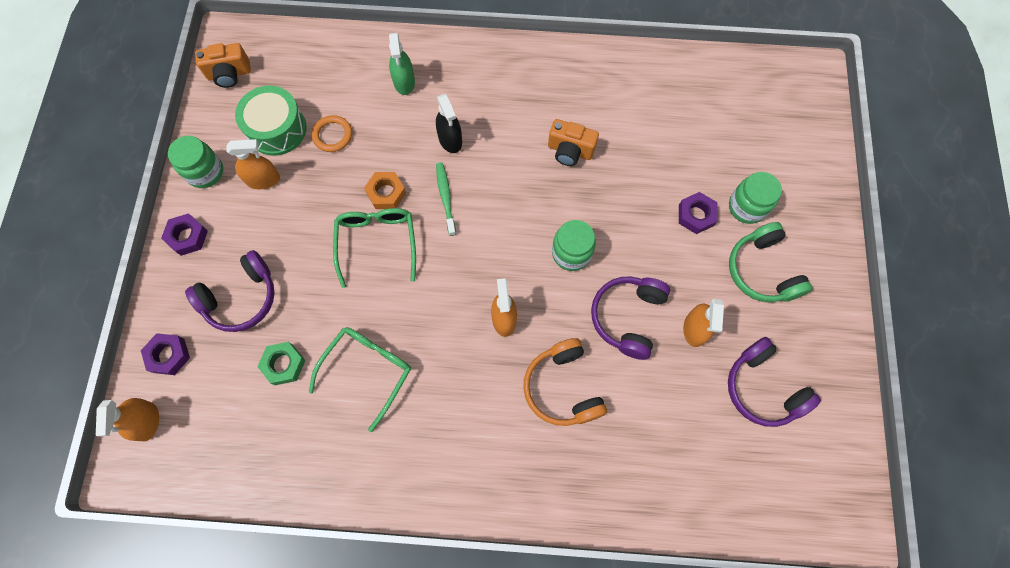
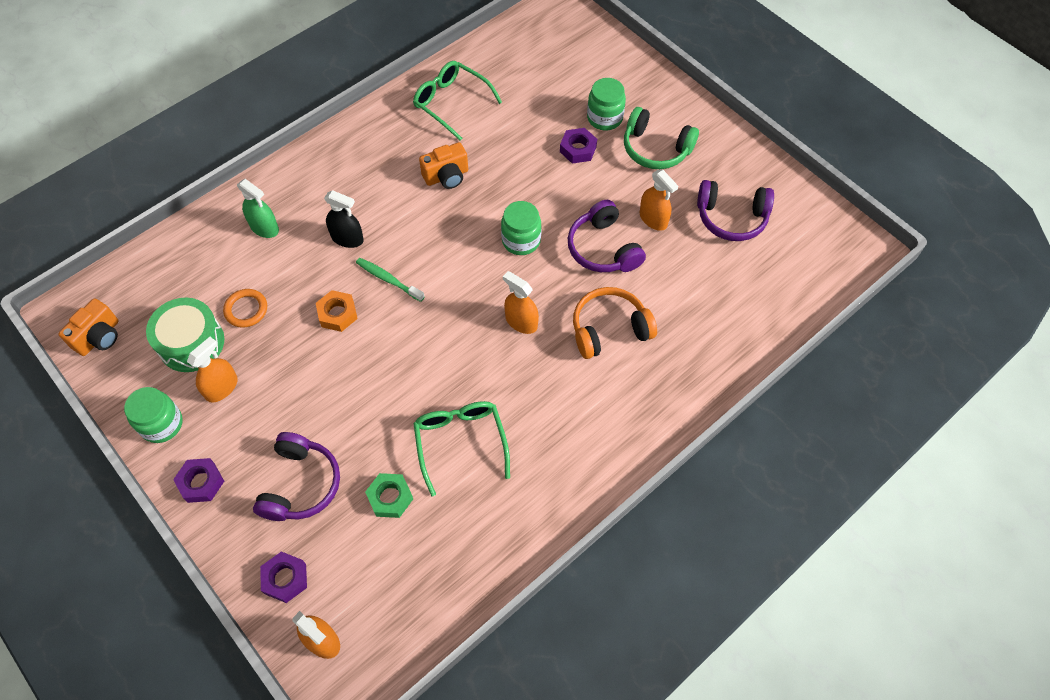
camera: 45 degrees left, 10 degrees down
(377, 243) = (369, 353): green glasses -> green glasses (451, 103)
(562, 387) = (609, 329): orange headphones -> orange headphones turned 135 degrees clockwise

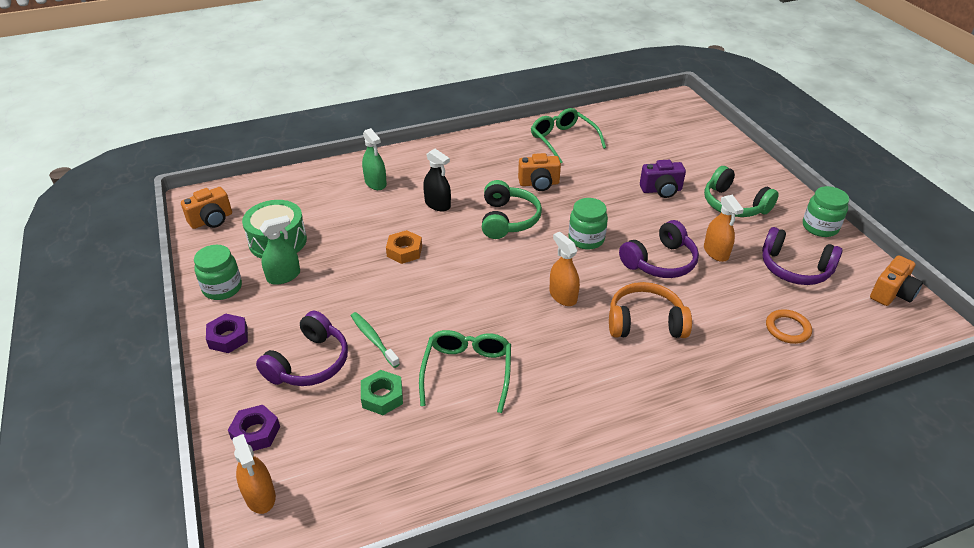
camera: 20 degrees right, 20 degrees down
(221, 388) = (283, 276): orange spray bottle -> green spray bottle
(246, 309) = (332, 230): orange ring -> orange ring (787, 329)
(389, 280) = (458, 239): green toothbrush -> green toothbrush (373, 339)
(431, 237) = (508, 219): none -> green headphones
(578, 149) = (661, 190): purple nut -> purple camera
(603, 248) = (660, 262): purple headphones -> purple headphones turned 120 degrees counterclockwise
(604, 118) = (693, 175): green jar -> green jar (820, 227)
(823, 222) = (891, 293): none -> orange camera

